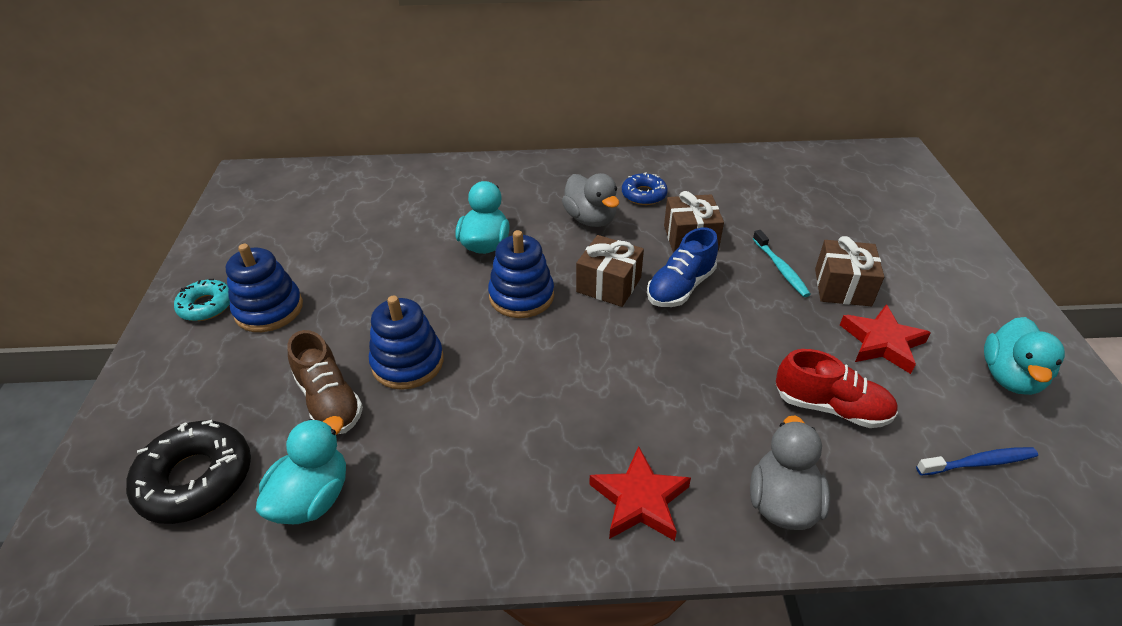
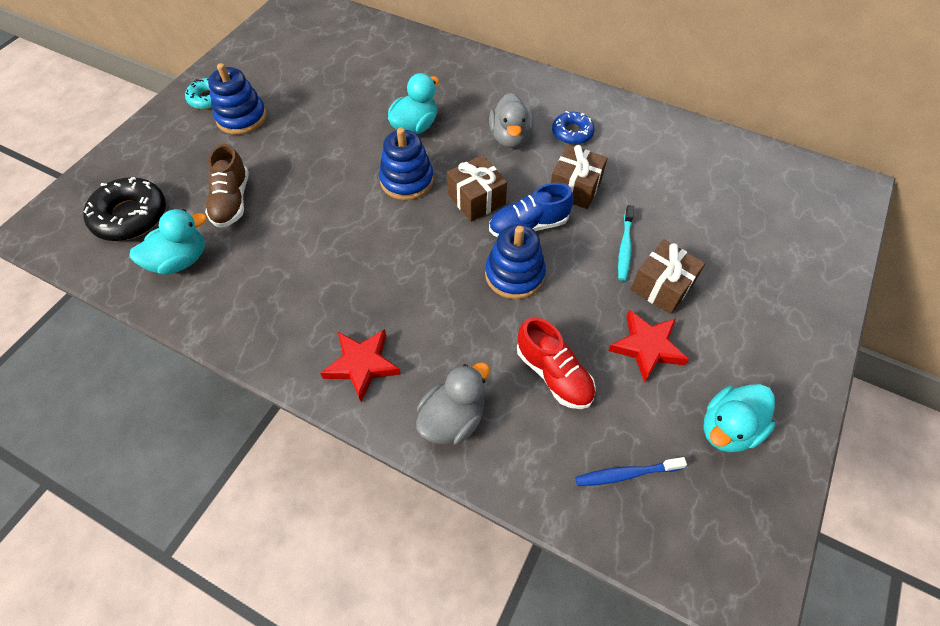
camera: 30 degrees right, 15 degrees up
(408, 362) = (296, 196): blue stacking toy -> blue stacking toy (514, 275)
(978, 463) = (626, 474): blue toothbrush -> blue toothbrush turned 150 degrees clockwise

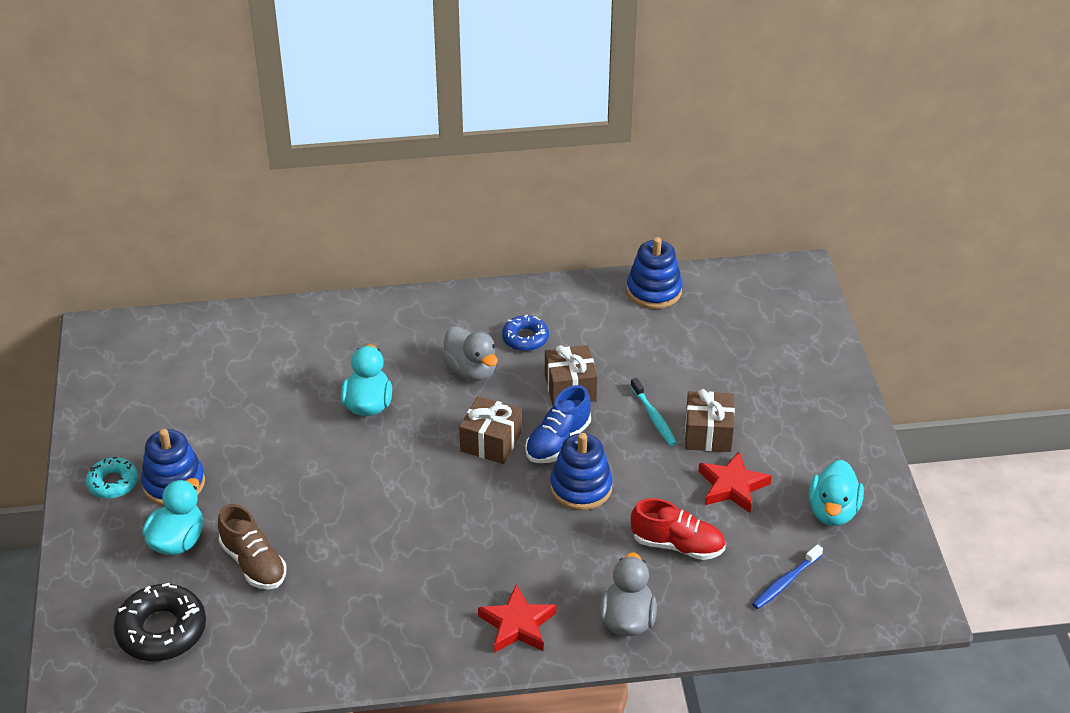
camera: 35 degrees left, 15 degrees down
(180, 260) = (260, 638): turquoise duck -> turquoise duck (177, 541)
(407, 180) = (409, 458): blue stacking toy -> blue stacking toy (654, 291)

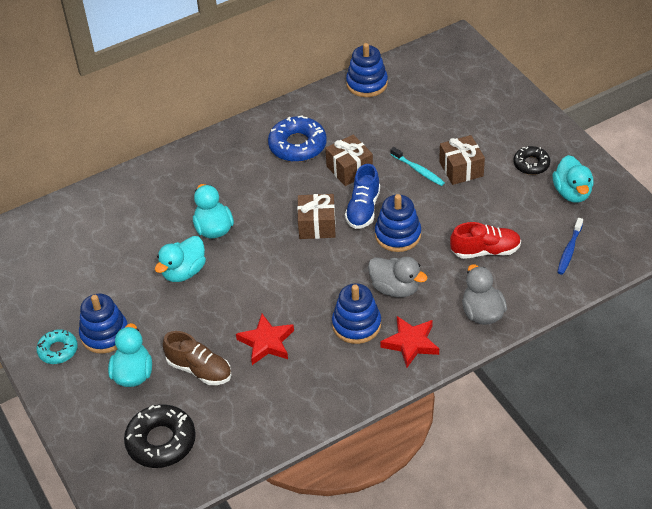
camera: 20 degrees left, 5 degrees up
(304, 443) = (184, 272): none -> turquoise duck
(466, 578) = (356, 324): none -> blue stacking toy
(471, 370) = (273, 180): grey duck -> grey duck (395, 288)
(525, 338) = (297, 145): blue donut -> blue donut, size x1.64
(732, 486) = (497, 199): red star -> red star (266, 342)
(801, 457) = (531, 164): none -> black donut

